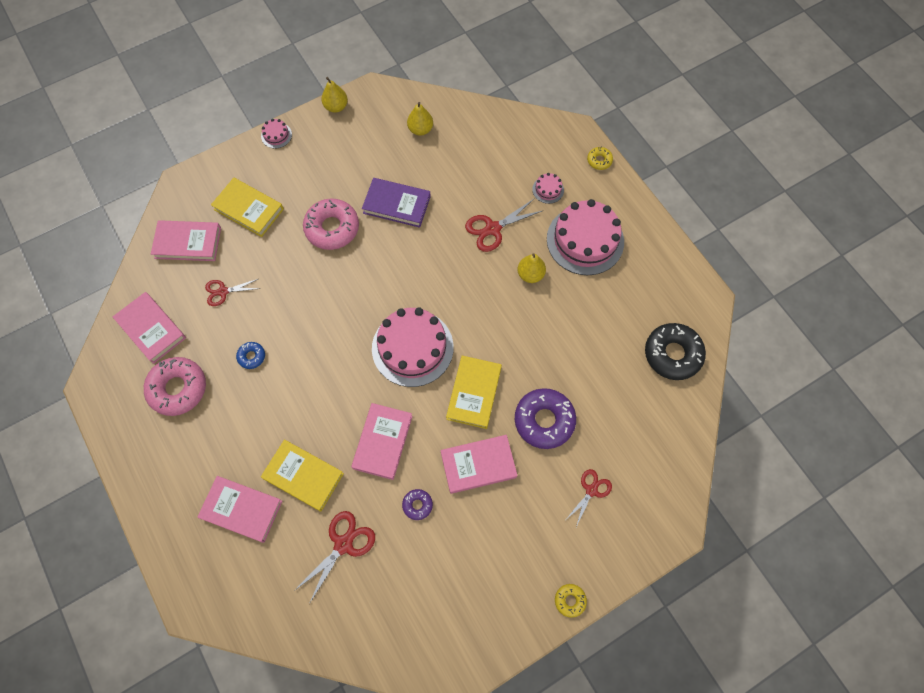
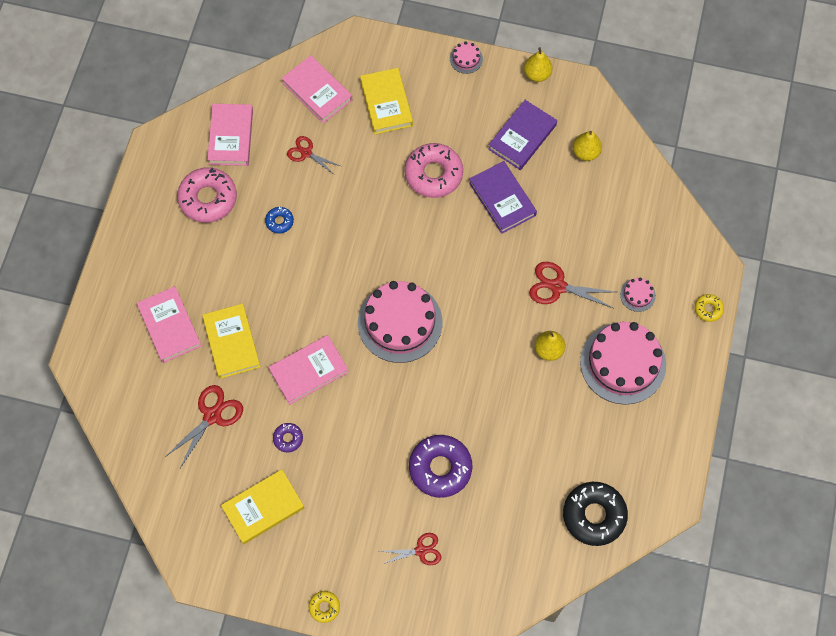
camera: 45 degrees right, 0 degrees up
(343, 544) = (212, 415): red scissors -> red scissors turned 45 degrees counterclockwise
(368, 154) = (522, 137): none -> purple book
(474, 393) = (410, 398): yellow book -> yellow book (263, 508)
(478, 465) = (359, 453): pink book -> none

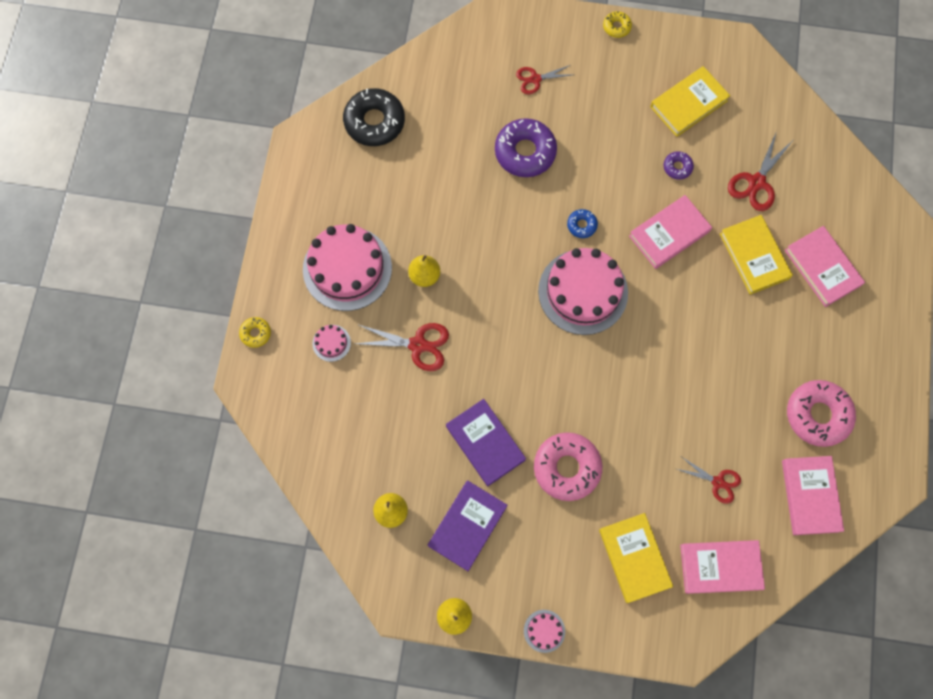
camera: 175 degrees right, 5 degrees up
(279, 221) = (731, 394): blue donut -> blue donut (581, 225)
(317, 91) = (720, 567): pink book -> pink book turned 45 degrees counterclockwise

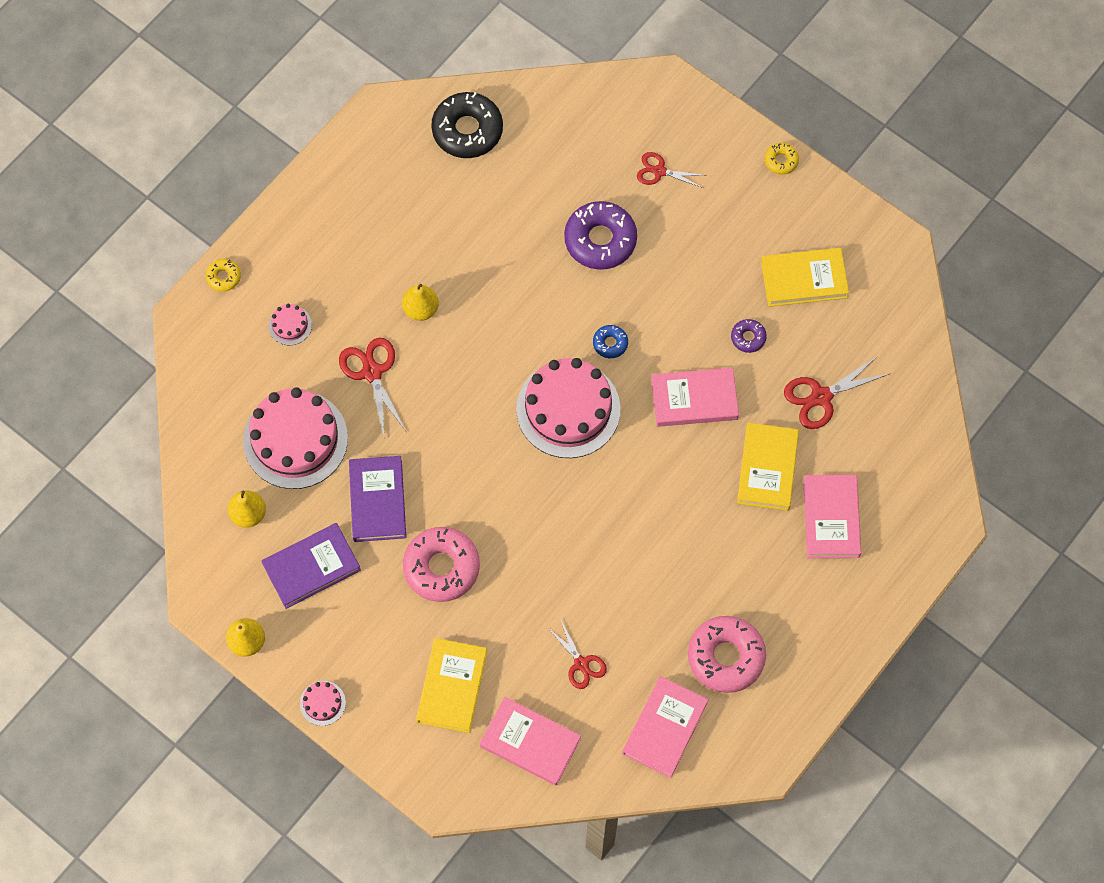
camera: 30 degrees right, 5 degrees down
(347, 268) = (350, 261): pink cake -> pink cake (295, 439)
(418, 345) = (372, 372): red scissors -> red scissors turned 150 degrees counterclockwise

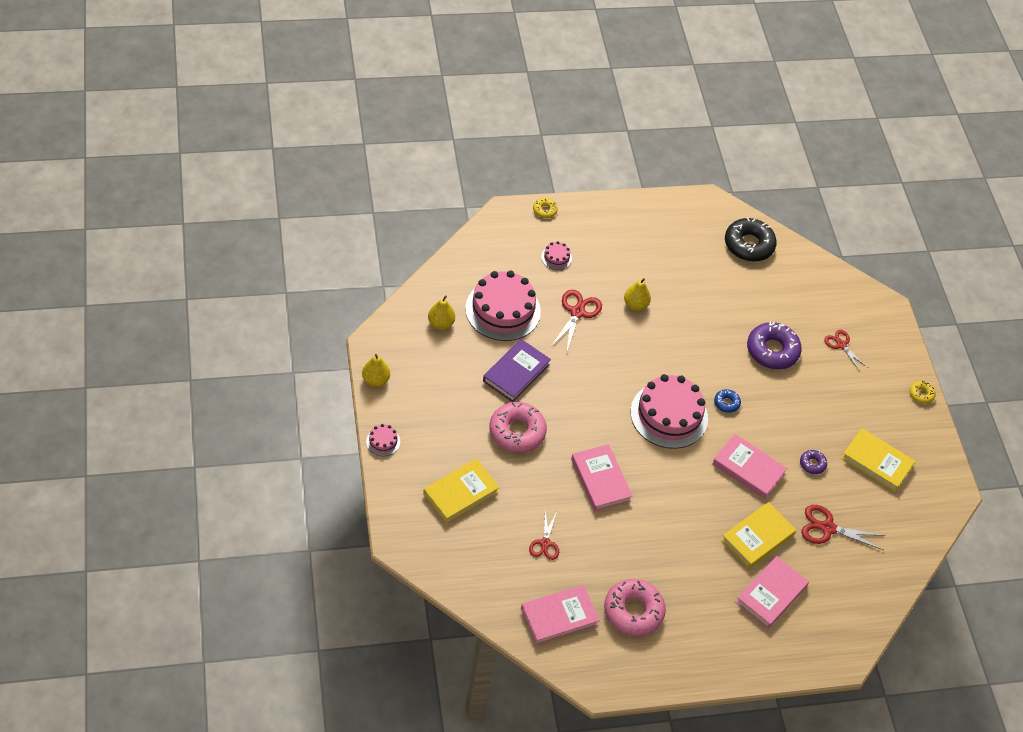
camera: 35 degrees right, 15 degrees down
(311, 567) = (447, 374): purple book -> none
(530, 742) = (474, 557): pink book -> pink book (600, 480)

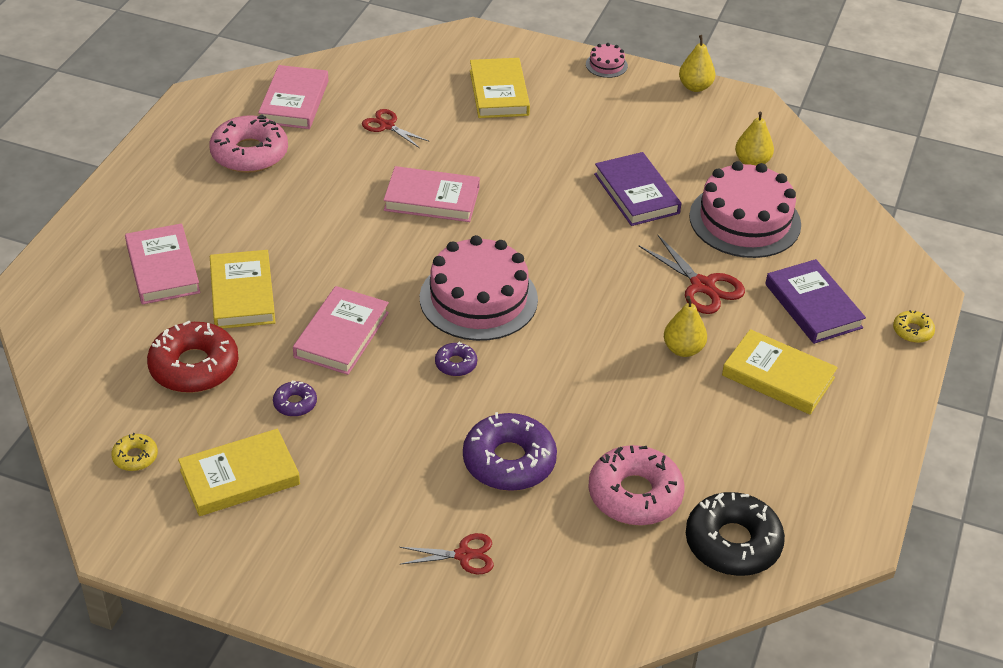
camera: 125 degrees right, 10 degrees down
(517, 432) = (549, 161): pink donut -> pink donut (635, 494)
(556, 257) = (813, 306): pink cake -> purple book
(624, 258) = (778, 376): none -> yellow book
(726, 403) = (456, 364): blue donut -> purple donut
(748, 468) = (341, 335): pink book -> pink book turned 45 degrees counterclockwise
(827, 528) = (194, 367): red scissors -> red donut
(921, 394) = (302, 608): yellow donut -> yellow donut (135, 457)

